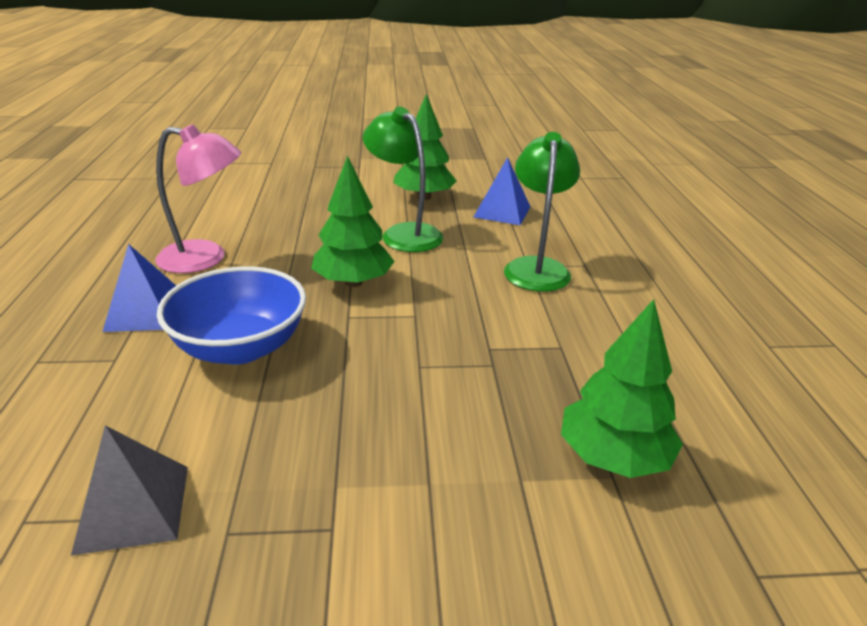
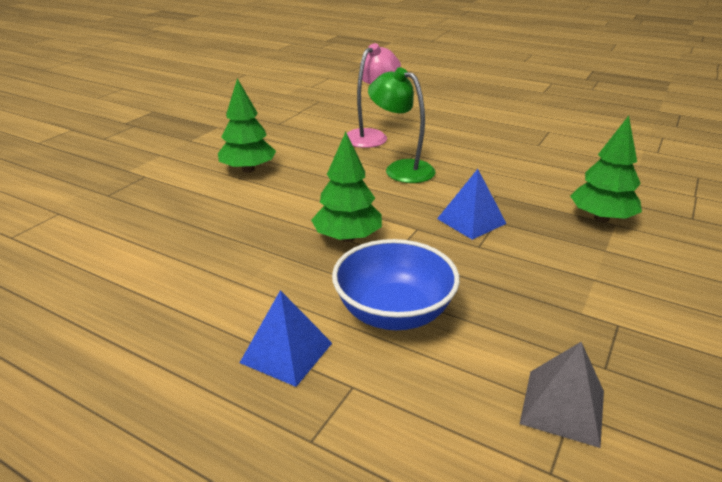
camera: 55 degrees left, 0 degrees up
(206, 258) = (221, 297): pink lamp -> pink lamp (371, 136)
(404, 233) = (297, 195): green lamp -> none
(502, 211) = (312, 152): blue pyramid -> blue pyramid (471, 221)

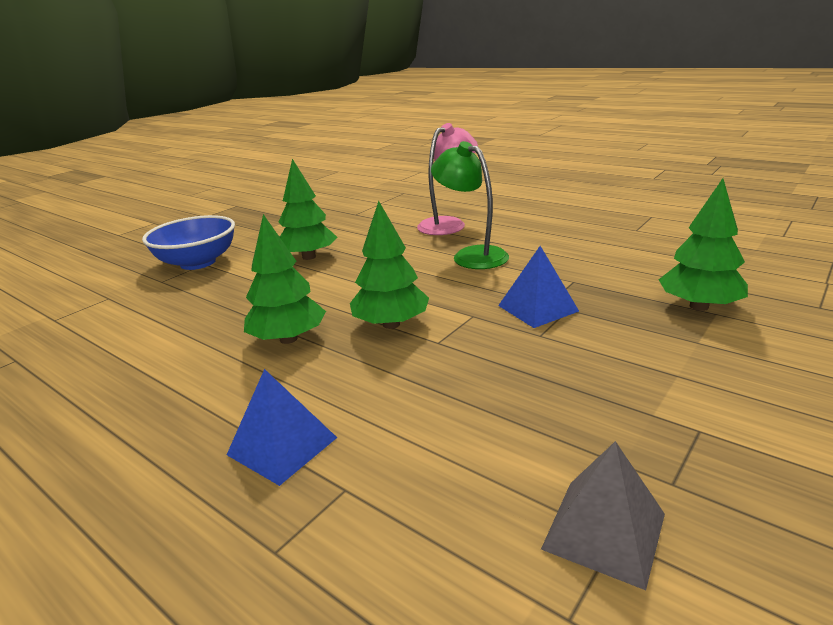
camera: 10 degrees right, 5 degrees down
(257, 253) = (288, 339): none -> green tree
(394, 312) = (419, 406): blue bowl -> blue bowl (198, 262)

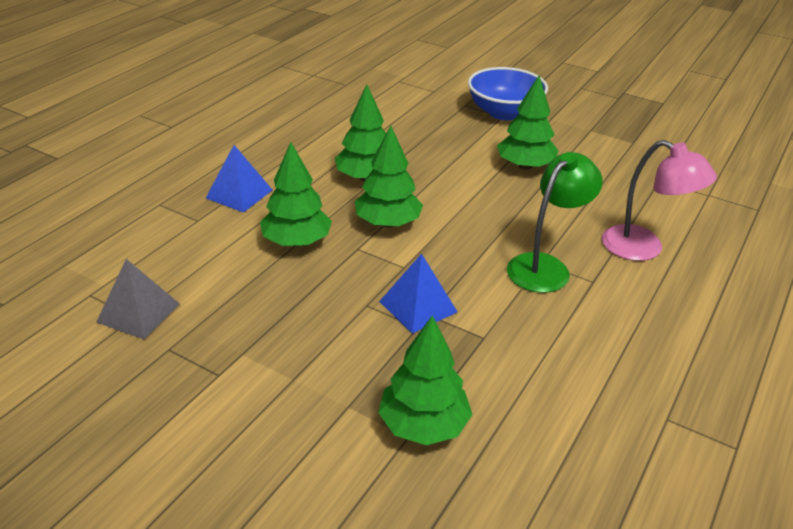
camera: 80 degrees right, 10 degrees up
(421, 384) = (297, 242): none -> green tree

